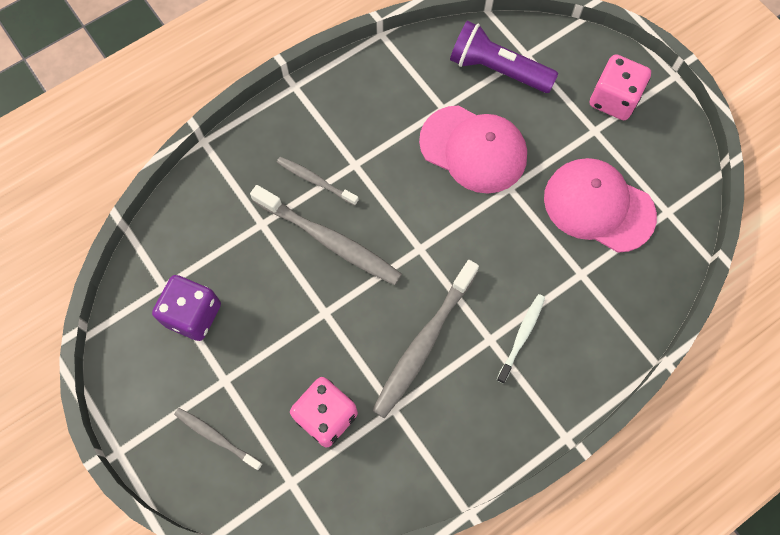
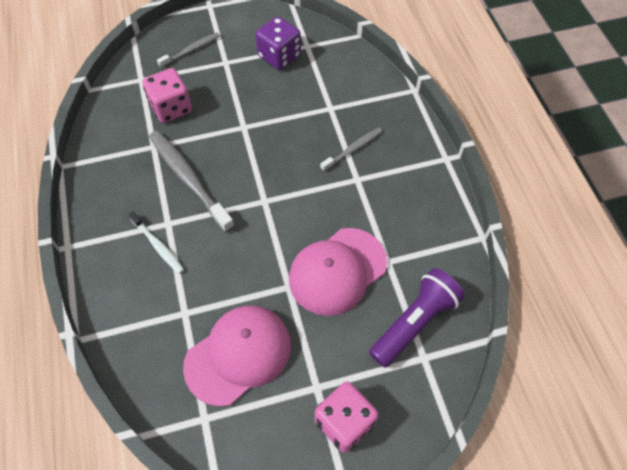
camera: 110 degrees right, 10 degrees down
(329, 240) = (299, 144): grey toothbrush -> none

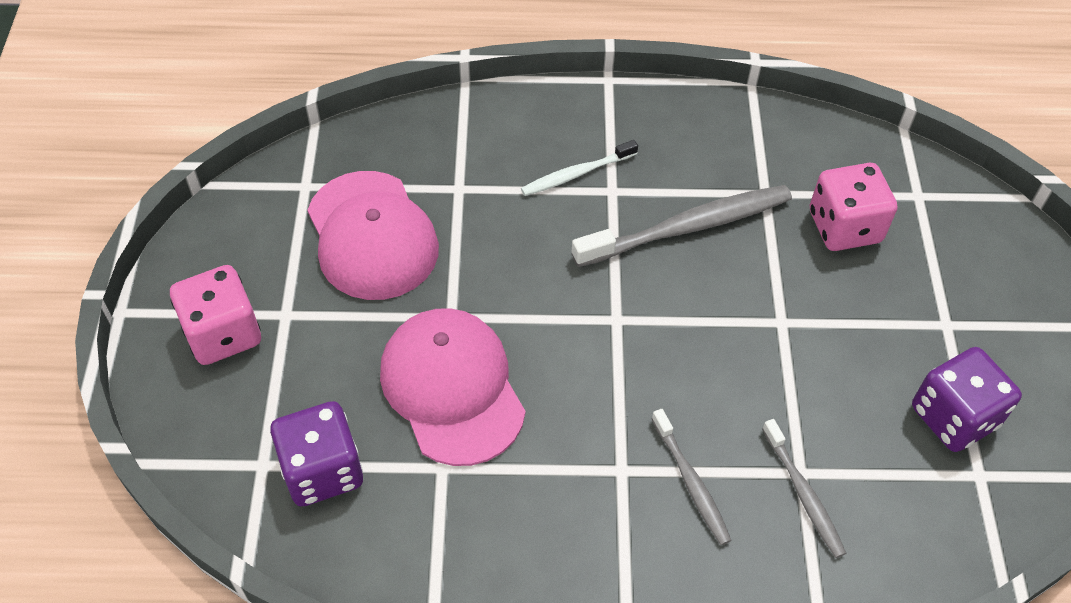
camera: 105 degrees right, 5 degrees down
(191, 50) = (983, 276): grey toothbrush -> grey toothbrush (803, 493)
(414, 322) = (322, 470): purple flashlight -> purple dice

